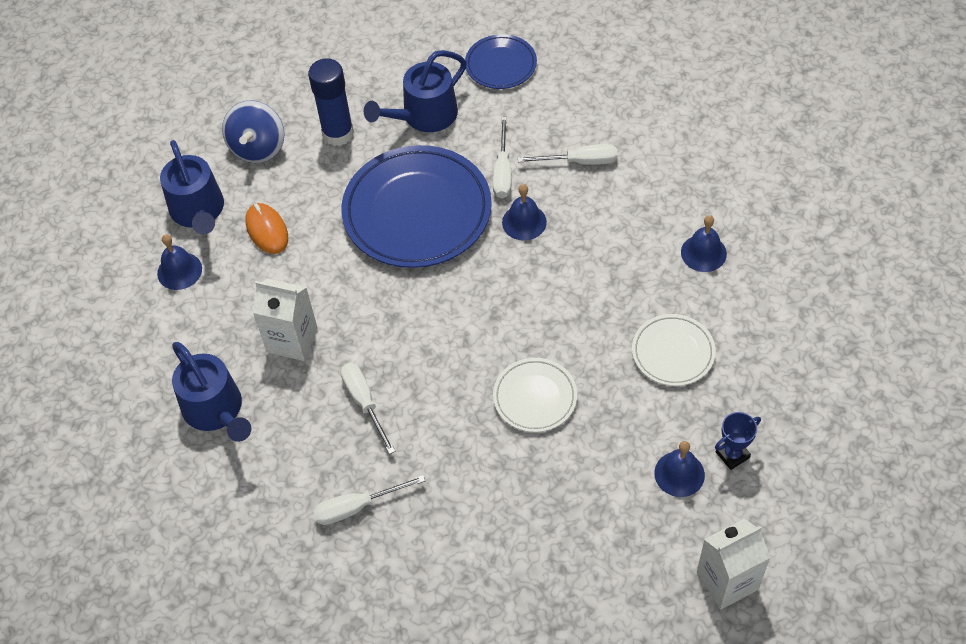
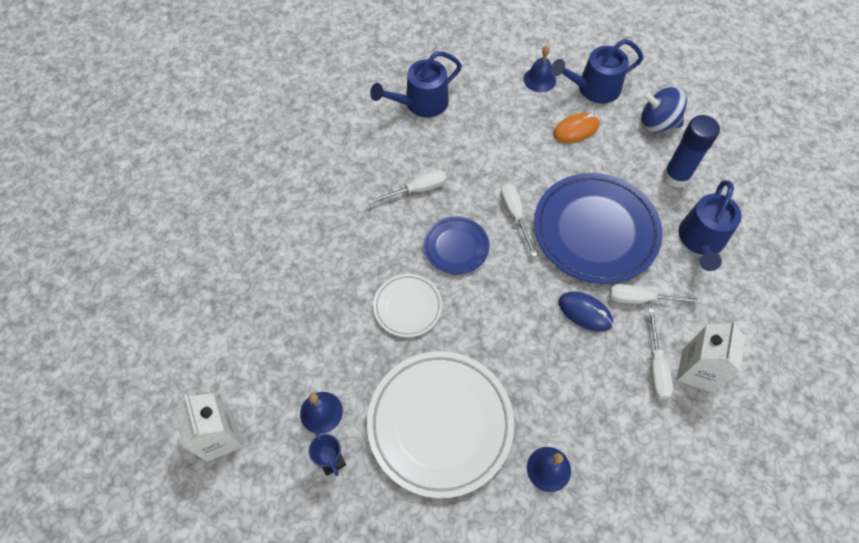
camera: 90 degrees right, 5 degrees up
(292, 340) = (475, 146): white carton -> white carton (697, 370)
(357, 507) = (333, 184): white screwdriver -> white screwdriver (515, 215)
(424, 116) = (701, 240): blue watering can -> blue watering can turned 120 degrees counterclockwise
(501, 65) = (771, 306): blue plate -> blue plate (456, 247)
(524, 222) = (585, 312): blue bell -> blue mouse
(673, 352) = (440, 424): white plate -> white plate, size x1.94

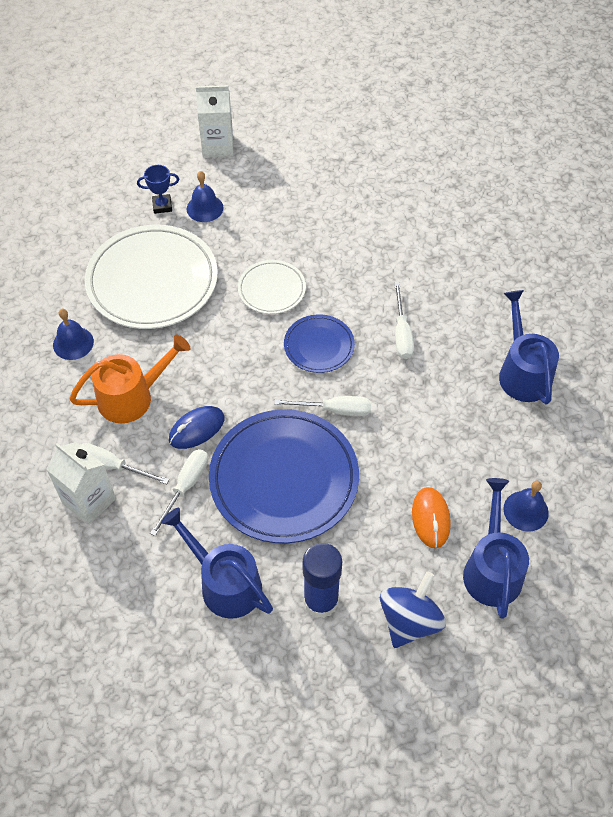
camera: 110 degrees right, 5 degrees down
(581, 381) = (132, 397): none -> orange watering can

